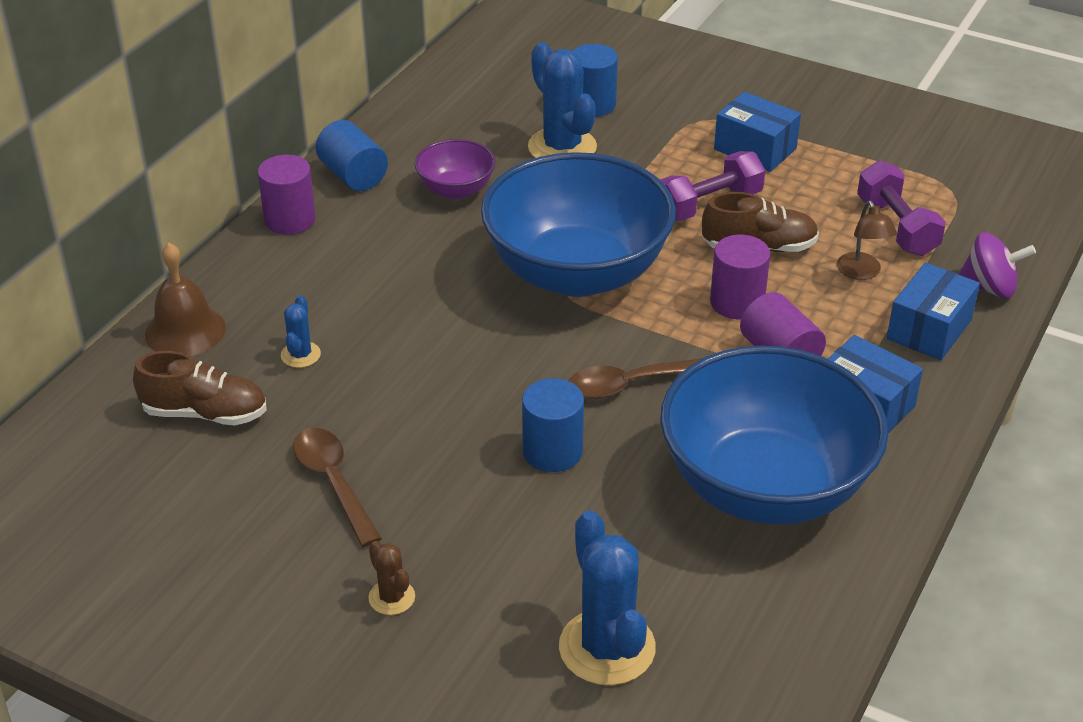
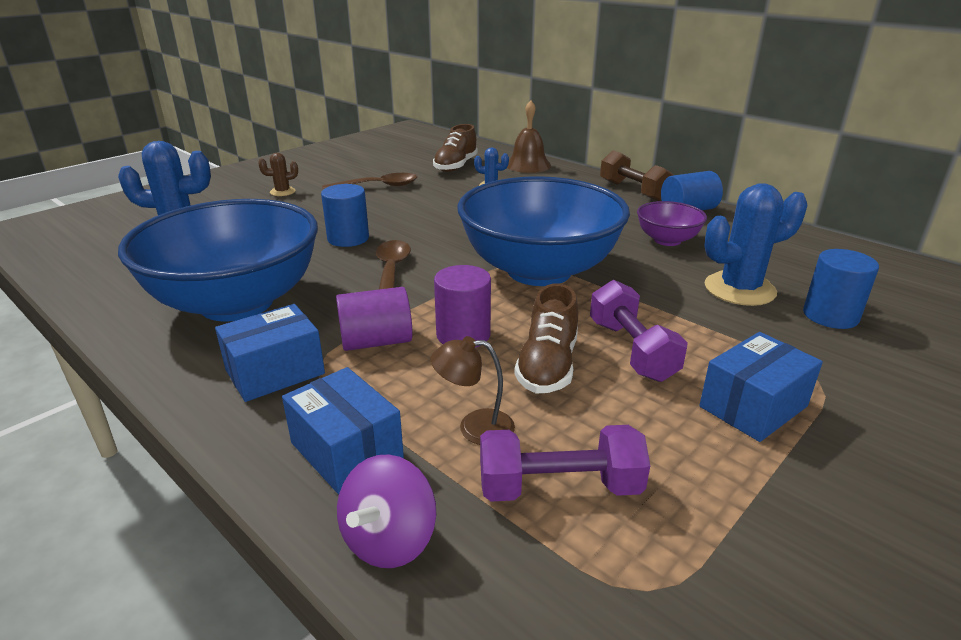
camera: 105 degrees right, 10 degrees down
(290, 219) = (633, 191): purple cylinder -> brown dumbbell

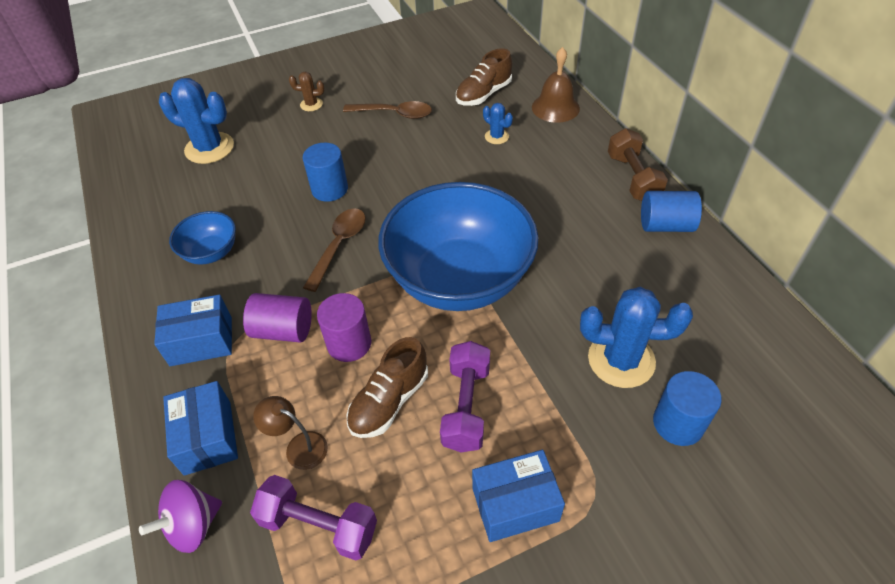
camera: 25 degrees right, 20 degrees up
(237, 303) = (211, 252): blue bowl -> blue bowl, size x0.45
(667, 240) = (607, 268): purple bowl -> none

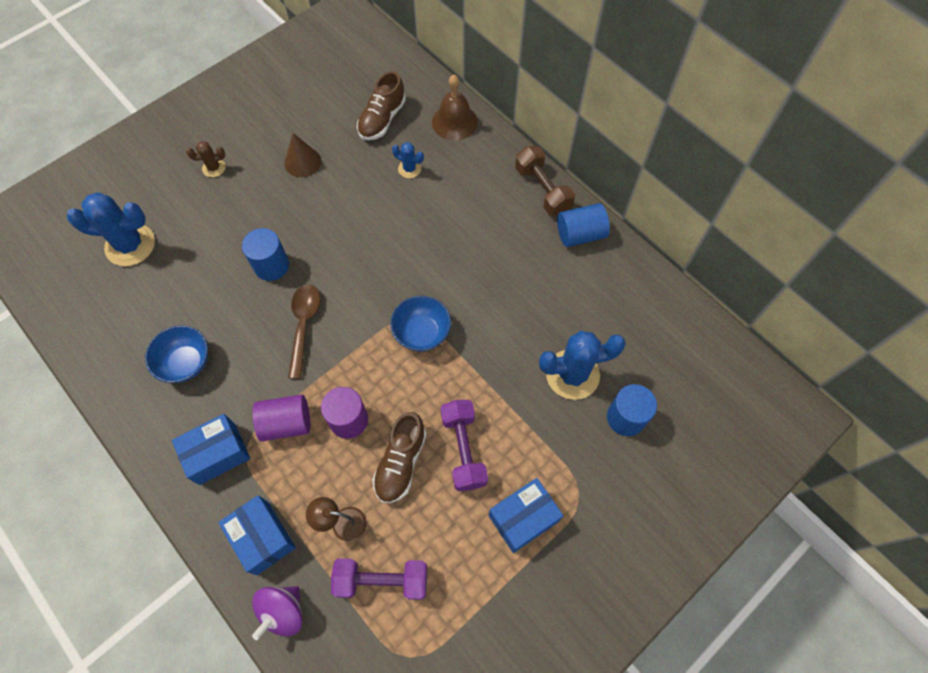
camera: 20 degrees left, 15 degrees up
(394, 114) = (302, 162): brown spoon -> brown cone
(459, 279) = (422, 333): blue bowl -> blue bowl, size x0.45

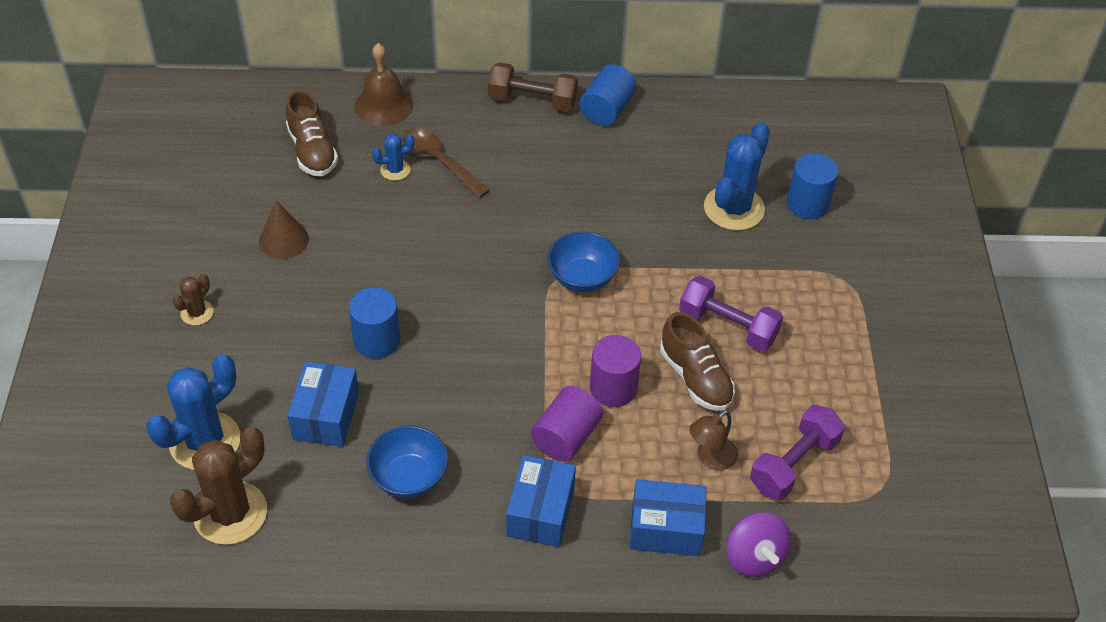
camera: 50 degrees left, 15 degrees down
(92, 296) = (230, 513): none -> brown cactus
(304, 325) = (474, 357): brown spoon -> brown spoon (439, 161)
(523, 518) = (830, 329): blue box -> blue box (326, 416)

